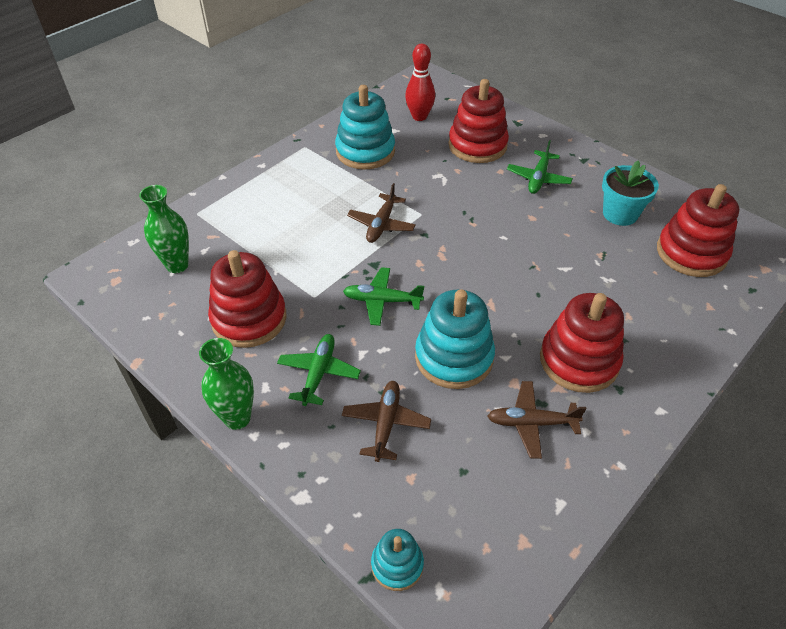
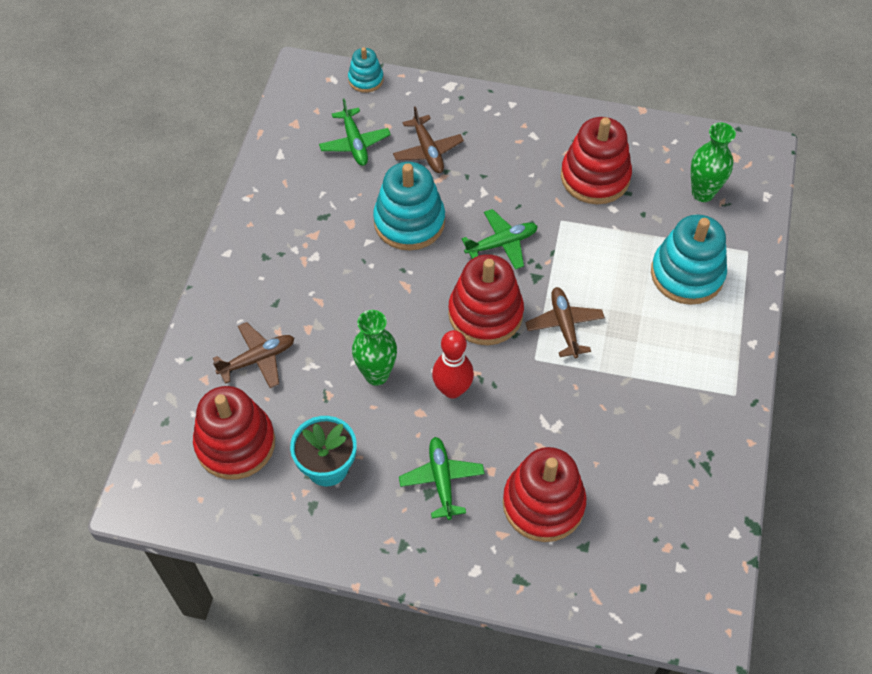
camera: 150 degrees right, 10 degrees up
(237, 418) = (533, 108): green vase -> green vase (376, 374)
(319, 373) = (503, 162): green plane -> green plane (355, 143)
(365, 151) = (663, 422): turquoise stacking toy -> turquoise stacking toy (687, 274)
(419, 117) = (649, 524): red bowling pin -> red bowling pin (452, 389)
(531, 423) = (323, 198): brown plane -> brown plane (257, 359)
(579, 361) = (306, 266): red stacking toy -> red stacking toy (485, 314)

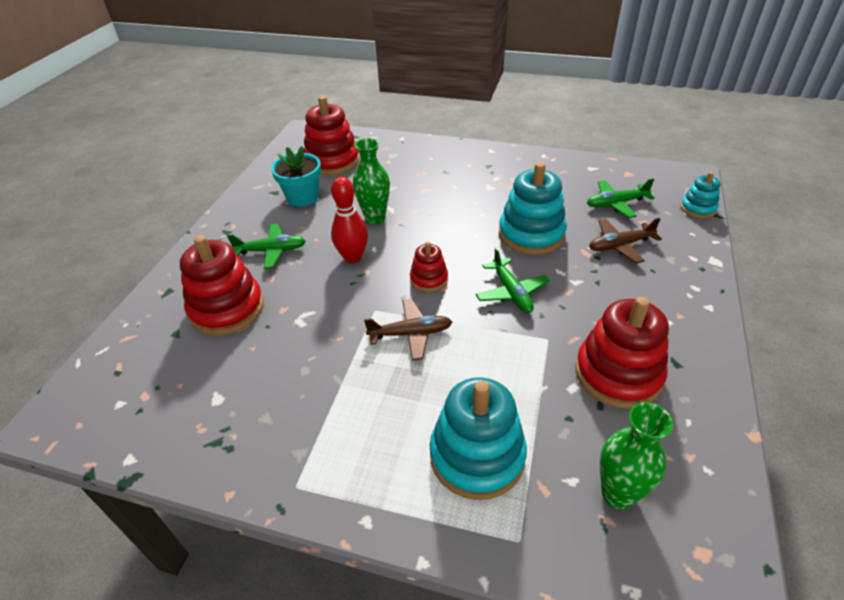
camera: 95 degrees right, 15 degrees down
(257, 359) = (397, 166): brown plane -> none
(485, 314) = (429, 279): red stacking toy -> red stacking toy, size x0.54

